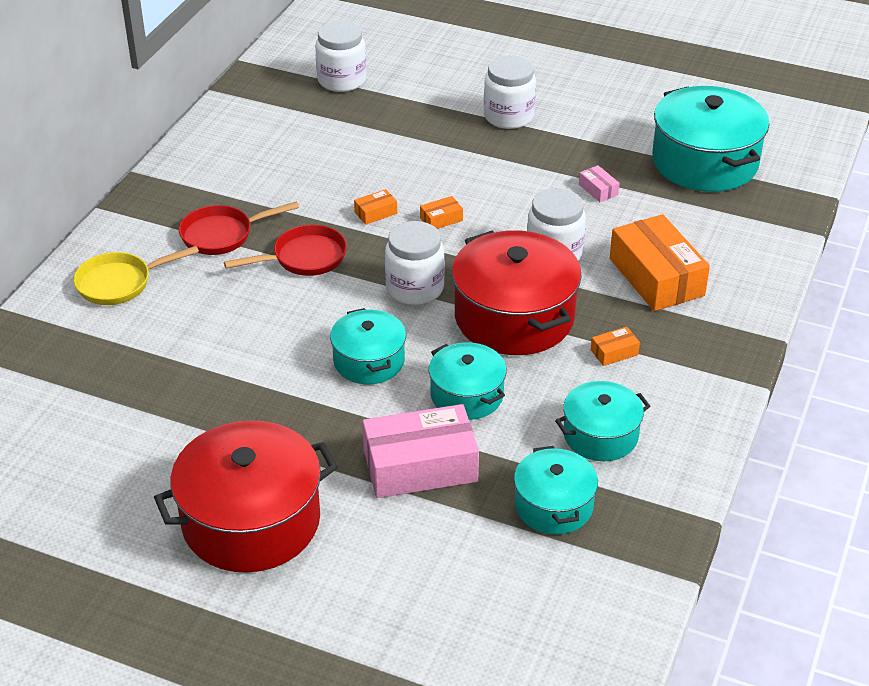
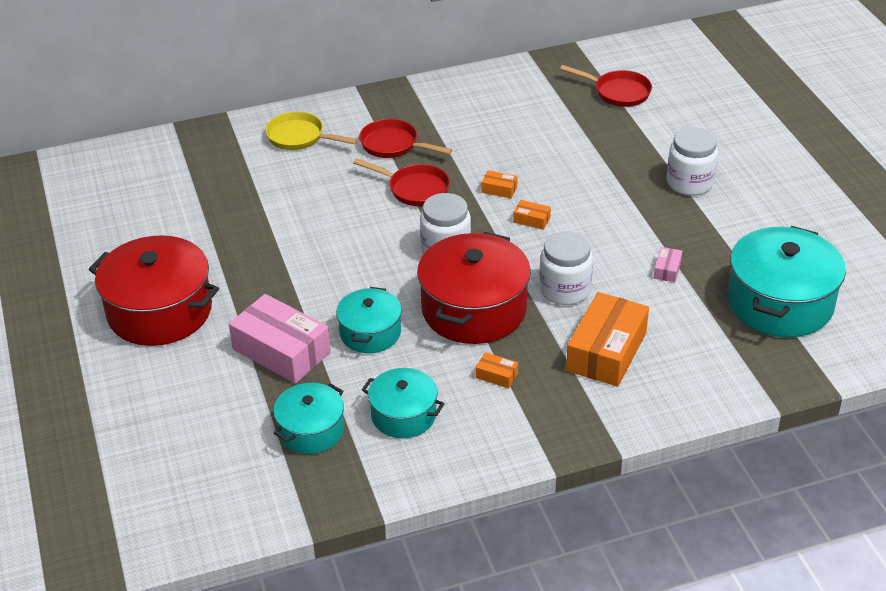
camera: 50 degrees right, 0 degrees up
(341, 80) = (618, 92): white jar -> red pan
(369, 361) = (351, 273): turquoise pot -> none

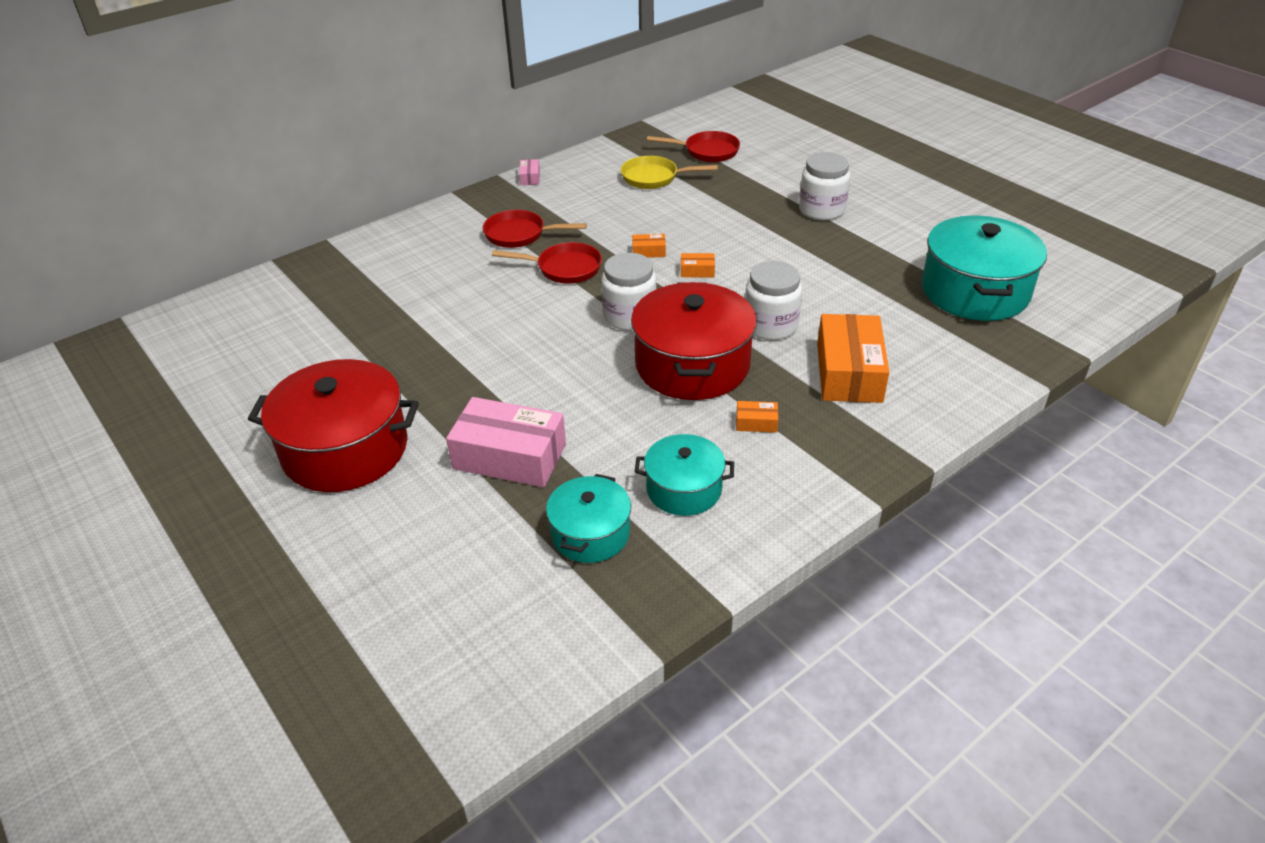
camera: 20 degrees left, 0 degrees up
(299, 137) = (418, 246): yellow pan -> yellow pan (654, 178)
(370, 333) = (597, 413): turquoise pot -> none
(667, 270) = (854, 286): pink box -> pink box (530, 177)

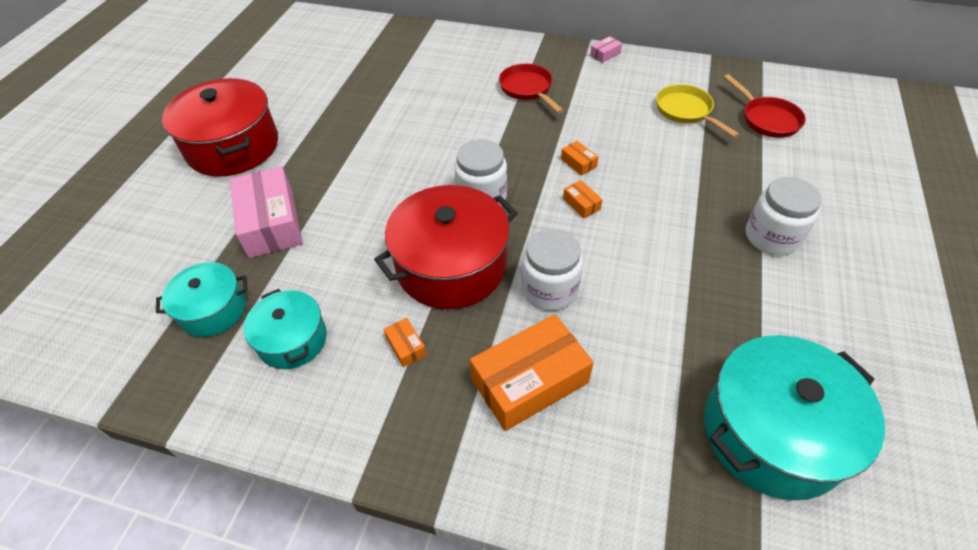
camera: 55 degrees right, 10 degrees up
(564, 268) = (509, 132): red pan -> none

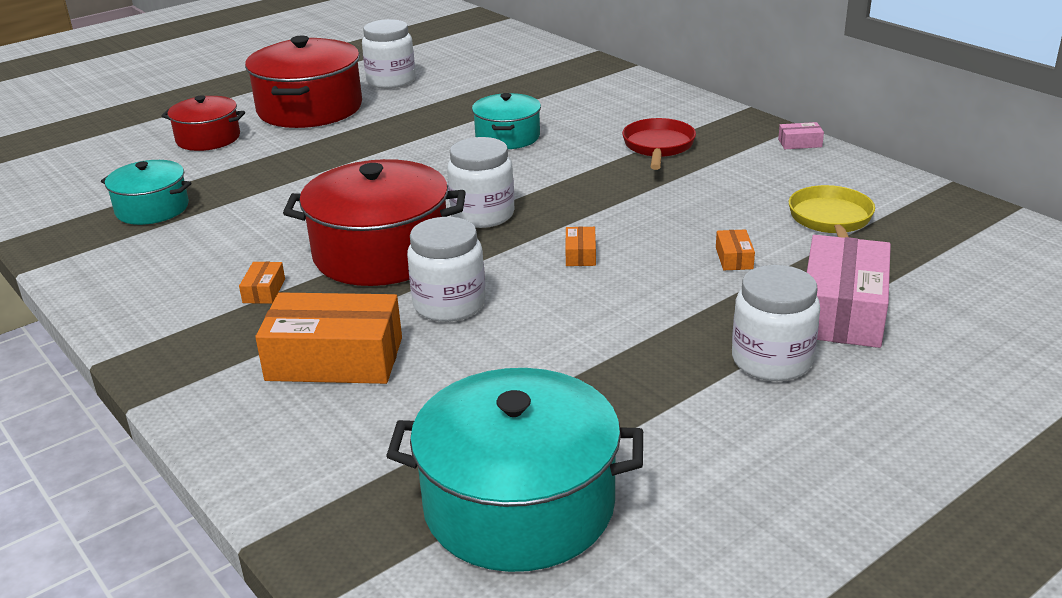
camera: 35 degrees right, 20 degrees down
(176, 213) = (208, 138): none -> red pot
(270, 94) = (391, 81): none -> white jar
(271, 223) = (270, 169): pink box -> pink box (842, 310)
(292, 340) = (183, 250): turquoise pot -> turquoise pot (507, 137)
(578, 163) = (626, 222): orange box -> orange box (734, 258)
(767, 119) = (938, 260): red pan -> none

